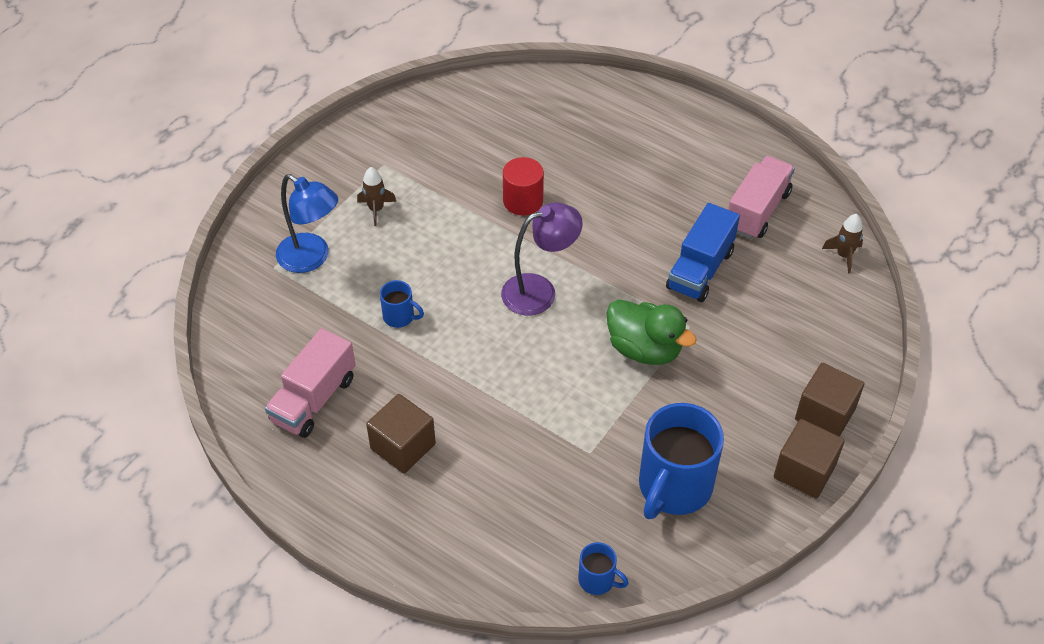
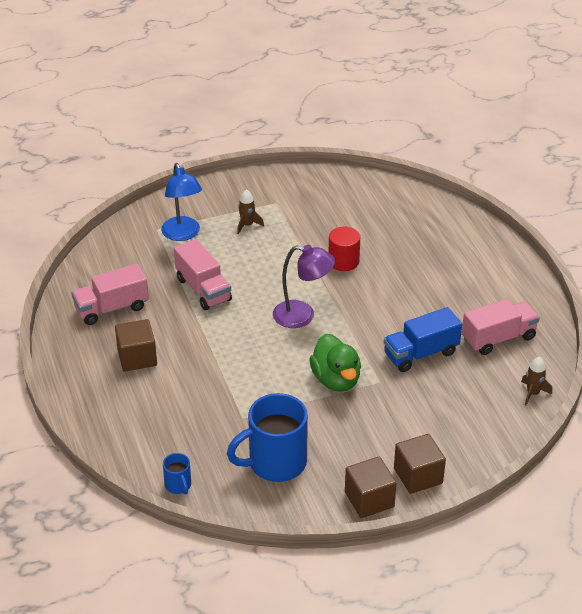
camera: 35 degrees right, 10 degrees down
(400, 317) = (203, 289): blue mug -> pink truck

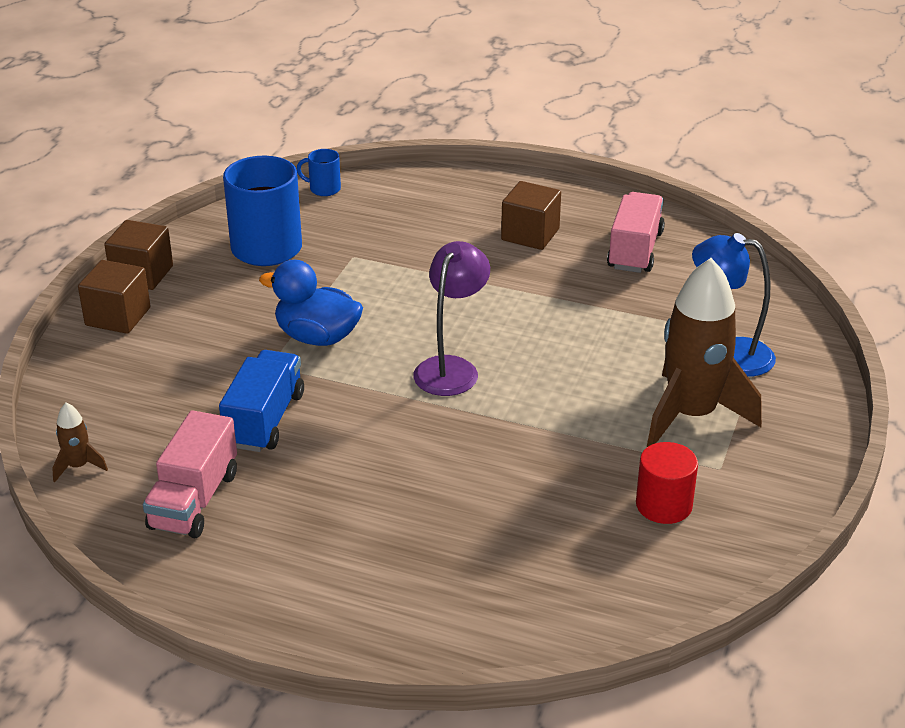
camera: 130 degrees right, 5 degrees down
(203, 289) = (594, 321): pink truck -> none
(247, 225) = (691, 415): brown rocket -> brown rocket, size x2.38
(302, 316) = (451, 368): purple lamp -> purple lamp turned 150 degrees clockwise
(336, 380) = (317, 337): green duck -> blue duck
(343, 261) = (512, 457): red cylinder -> red cylinder (664, 505)

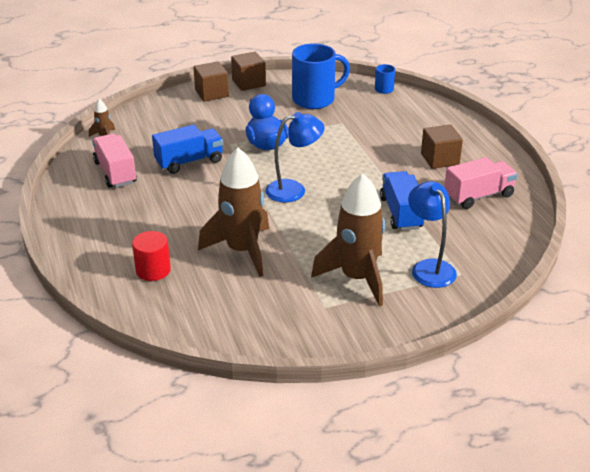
camera: 50 degrees right, 0 degrees up
(194, 500) = (115, 172): pink truck -> pink truck turned 90 degrees clockwise
(451, 368) = (294, 190): purple lamp -> blue lamp
(532, 475) = (242, 251): none -> brown rocket
(602, 317) = (401, 213): none -> blue truck
(664, 505) = (270, 301): red cylinder -> red cylinder (153, 270)

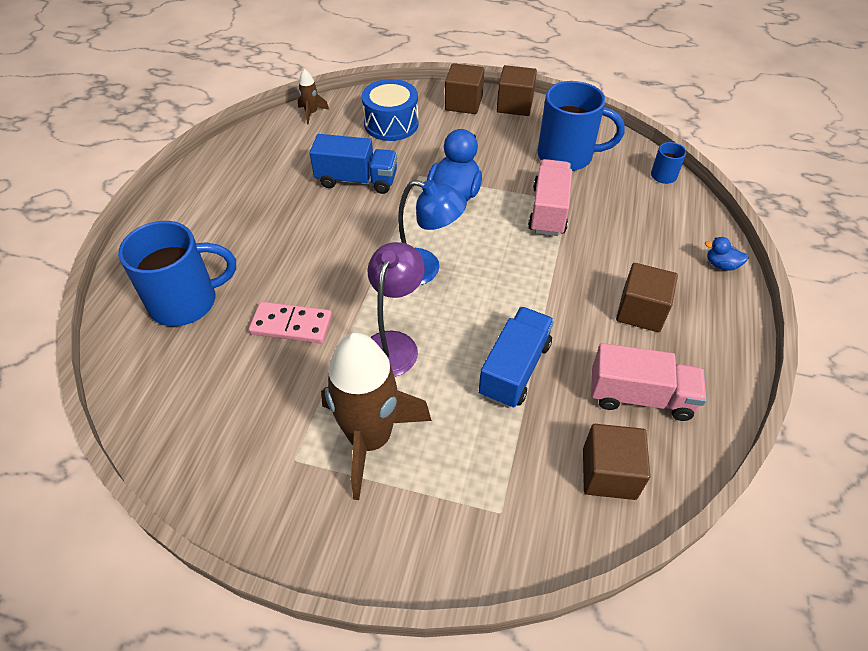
camera: 35 degrees right, 15 degrees up
(115, 172) = (277, 161): pink truck -> pink truck (548, 211)
(153, 270) = (186, 301): red cylinder -> blue mug
(174, 122) = (391, 124): none -> blue drum
(242, 251) = (291, 325): brown rocket -> pink domino
(318, 232) = (394, 344): none -> purple lamp
(429, 267) = (469, 476): blue lamp -> none
(459, 121) = (721, 265): none -> blue duck
(496, 234) = (609, 473): none -> brown cube

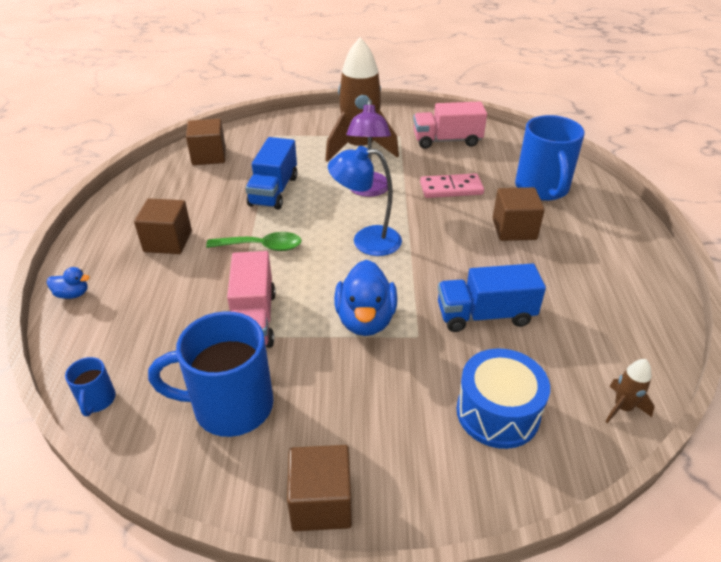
camera: 165 degrees right, 10 degrees down
(186, 301) = (542, 189): blue mug -> blue mug turned 60 degrees counterclockwise
(463, 103) = (409, 486): brown cube -> brown cube (514, 229)
(536, 284) = (262, 246): none -> green spoon
(640, 396) = (181, 191): pink truck -> pink truck (447, 140)

